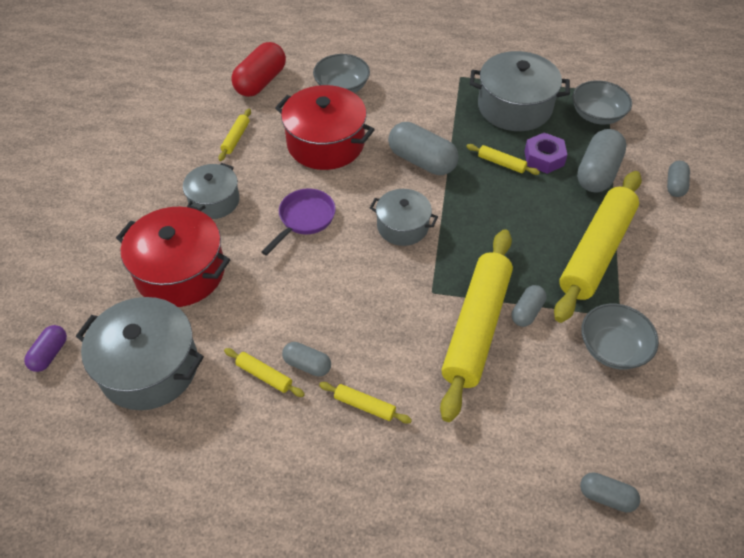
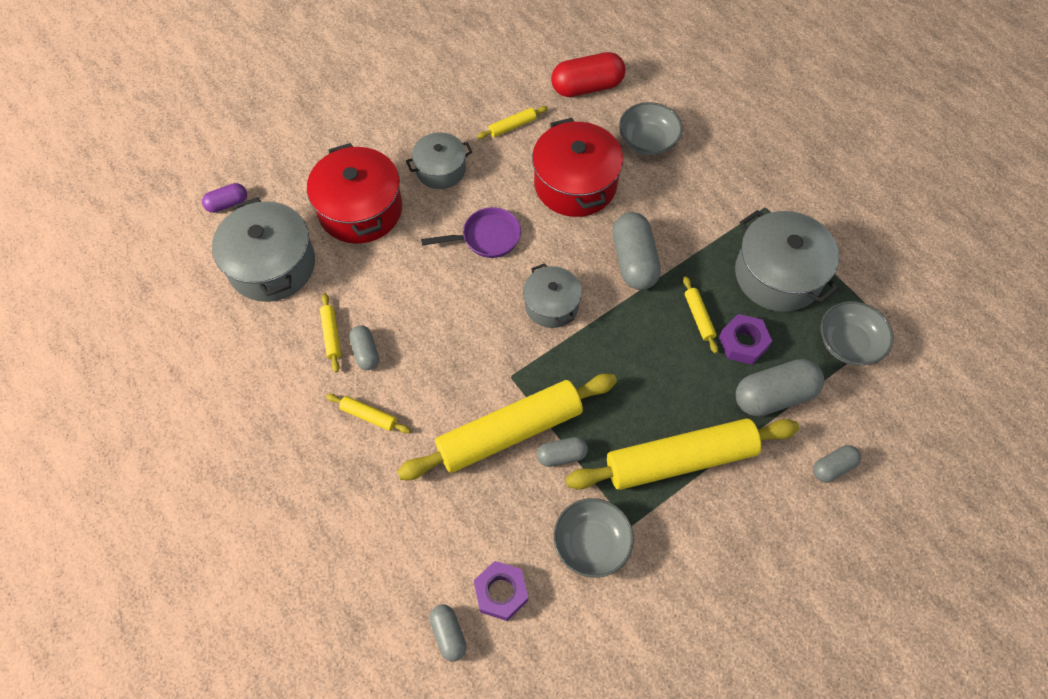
camera: 45 degrees right, 10 degrees up
(364, 405) = (369, 416): yellow rolling pin -> yellow rolling pin turned 45 degrees counterclockwise
(602, 433) = (501, 592): none -> purple nut

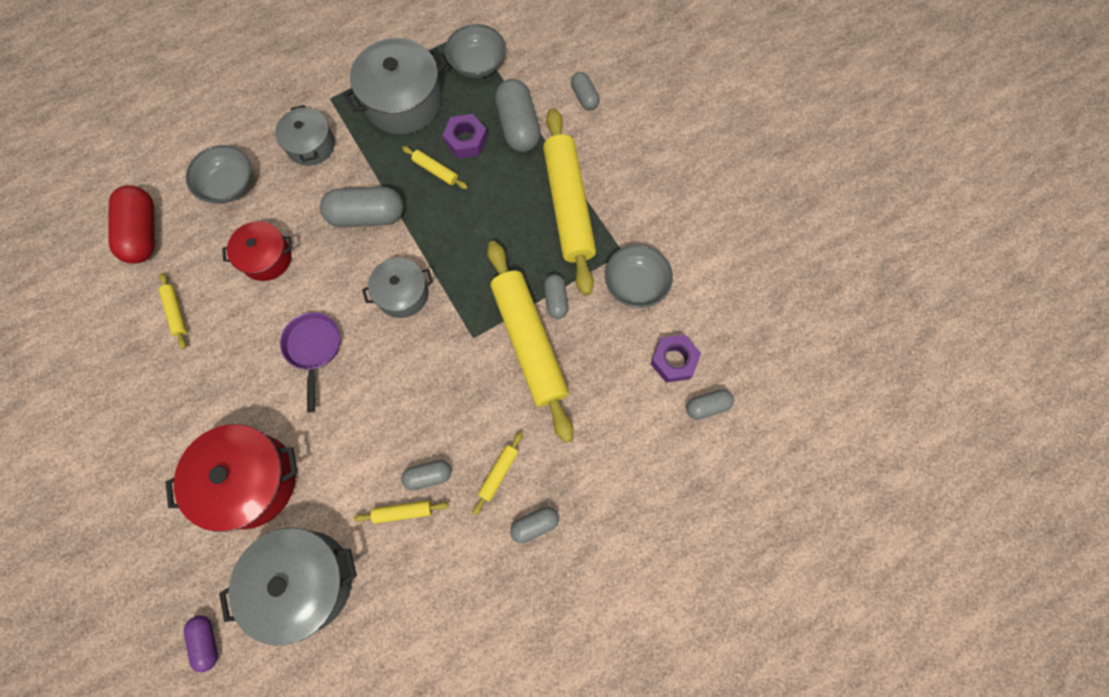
camera: 85 degrees left, 10 degrees up
(317, 455) = (535, 525): none -> grey capsule
(441, 170) = (216, 391): grey pot -> grey pot (311, 145)
(575, 184) = (266, 258): red pot -> red pot, size x0.61
(699, 317) = (435, 170): yellow rolling pin -> yellow rolling pin turned 45 degrees clockwise

